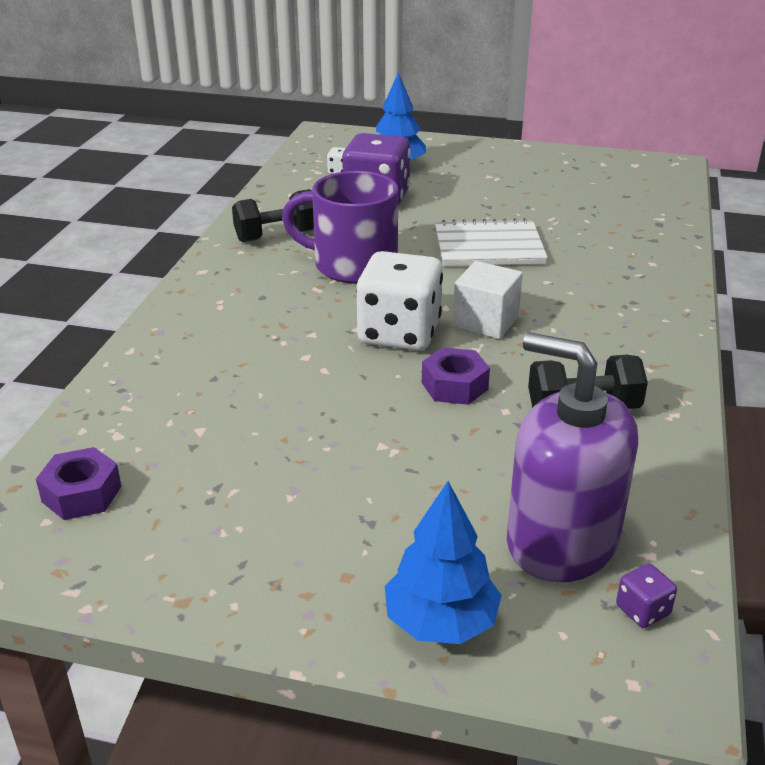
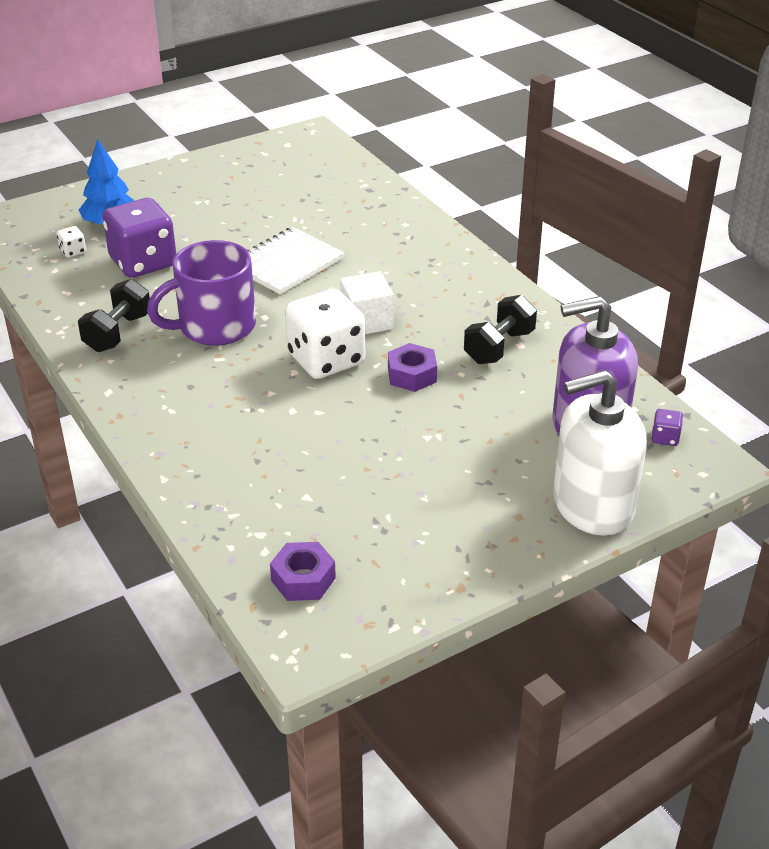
camera: 45 degrees left, 5 degrees up
(441, 621) = (592, 505): blue tree -> white soap dispenser

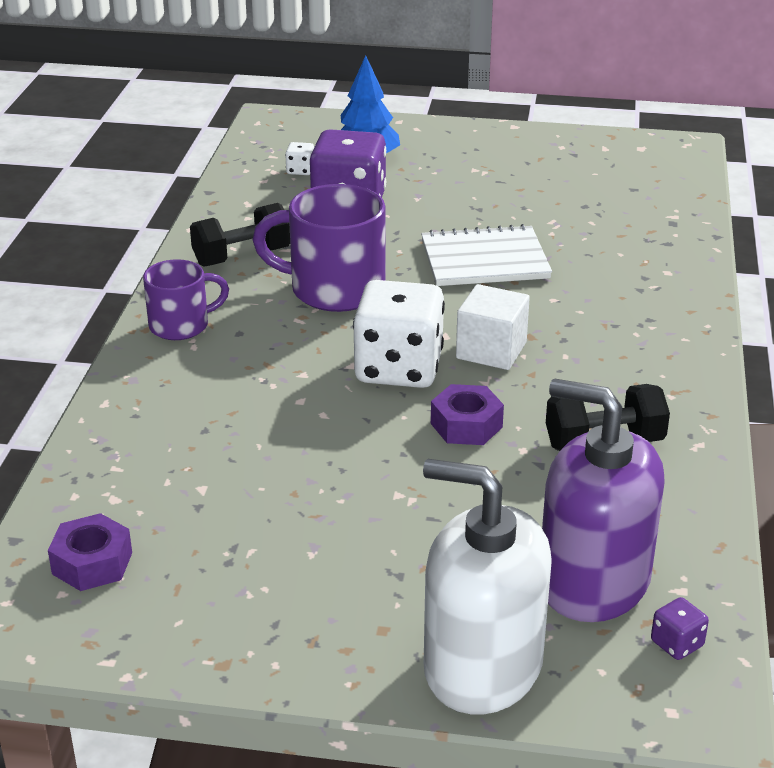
camera: 40 degrees right, 5 degrees down
(142, 400) = (181, 325): none -> purple mug

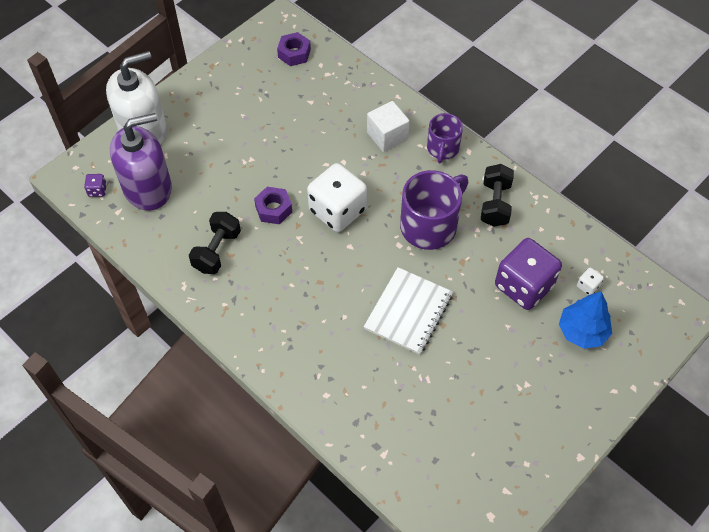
camera: 125 degrees right, 25 degrees up
(491, 350) = (321, 256): white cube -> white cube (387, 136)

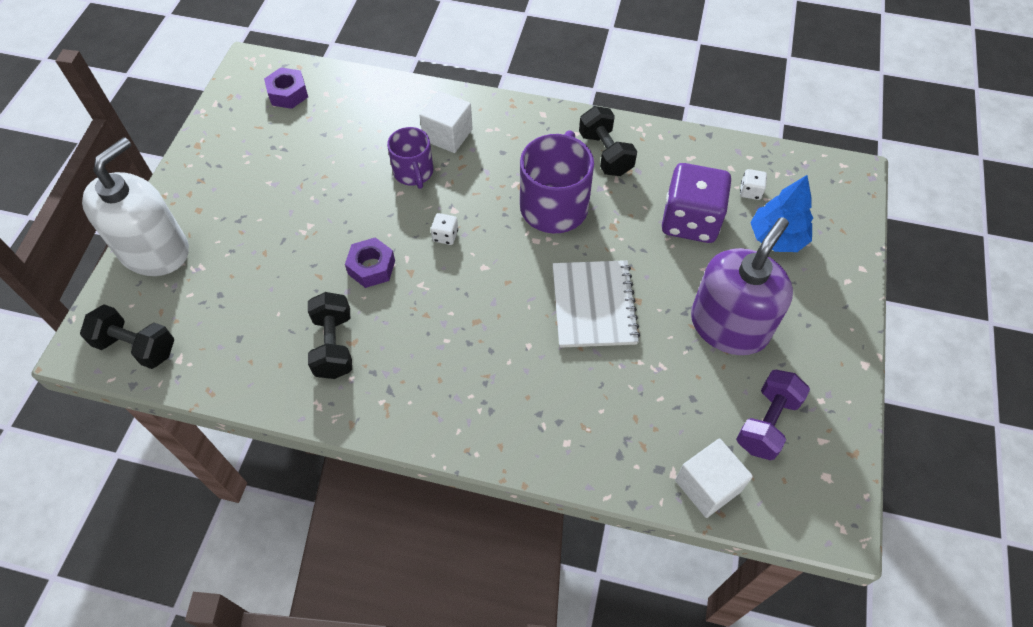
camera: 30 degrees left, 0 degrees up
(97, 190) = (136, 346): purple dice -> black dumbbell
(148, 188) = (201, 314): purple soap dispenser -> purple soap dispenser (729, 325)
(337, 210) = (445, 236): white dice -> white dice, size x0.40
(401, 475) = (707, 486): none -> white cube
(442, 148) = (515, 123): purple mug -> purple mug (413, 172)
(474, 457) = (766, 423): none -> purple dumbbell

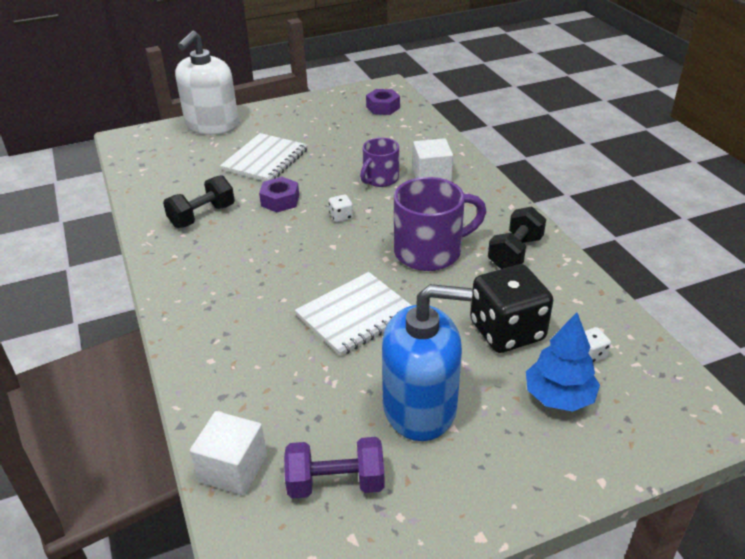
camera: 55 degrees right, 20 degrees down
(136, 346) = (139, 152): black dumbbell -> none
(155, 250) = (212, 125): white soap dispenser -> white soap dispenser turned 120 degrees clockwise
(283, 240) = (265, 160): none -> white notebook
(690, 221) = (507, 331): purple dice -> black dice
(729, 325) = (420, 407): purple soap dispenser -> blue soap dispenser

